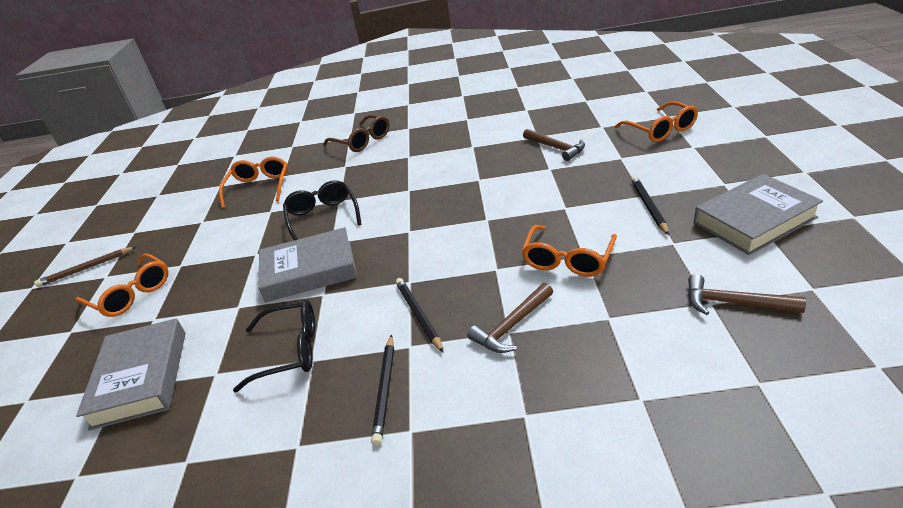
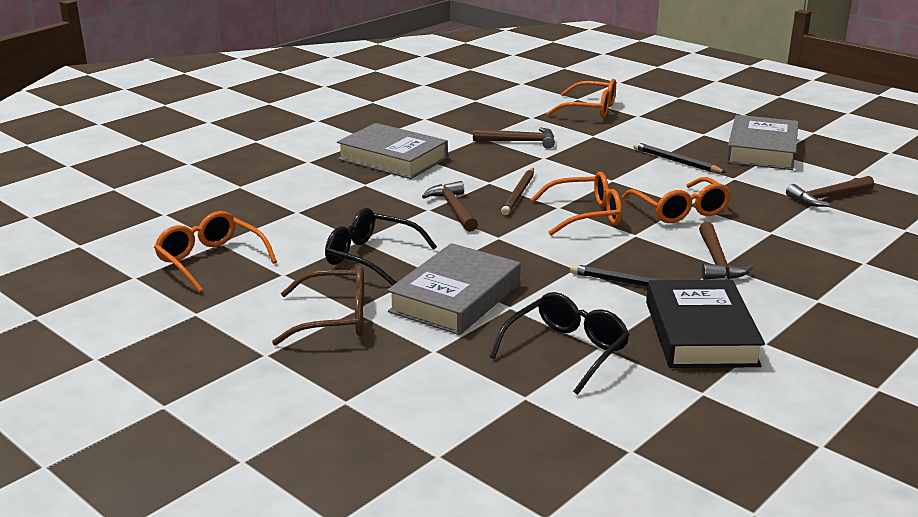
camera: 50 degrees left, 10 degrees down
(86, 269) = (105, 413): brown pencil -> brown pencil (519, 194)
(132, 294) = (256, 400): orange glasses -> orange glasses (586, 215)
(141, 378) = (447, 438): grey book -> grey book (392, 159)
(362, 141) = (269, 185): brown glasses -> brown glasses (335, 318)
(385, 390) = (700, 333): black pencil -> black book
(422, 195) = (453, 209): none -> brown hammer

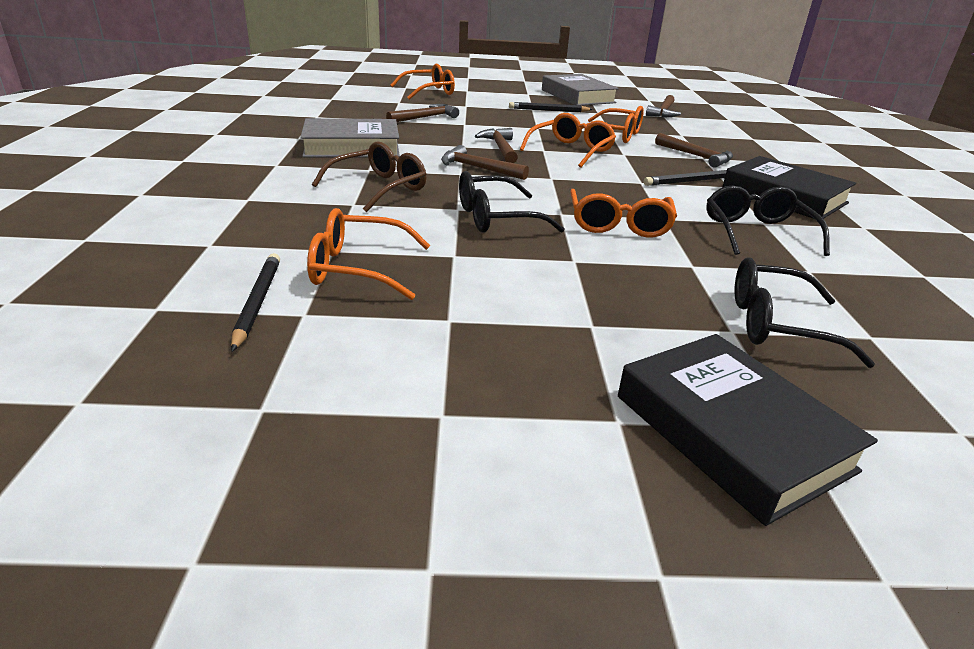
camera: 45 degrees left, 5 degrees up
(125, 261) = (257, 302): none -> black pencil
(204, 443) = (731, 432): none -> black book
(335, 318) = (576, 272): brown glasses -> brown glasses (379, 188)
(386, 413) = (776, 325): none -> black glasses
(455, 297) = (619, 225): grey book -> orange glasses
(519, 194) = (500, 148): brown pencil -> brown hammer

